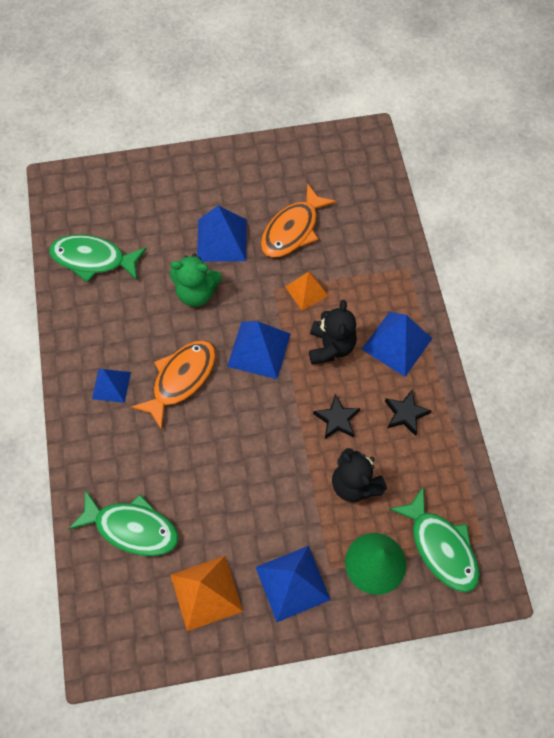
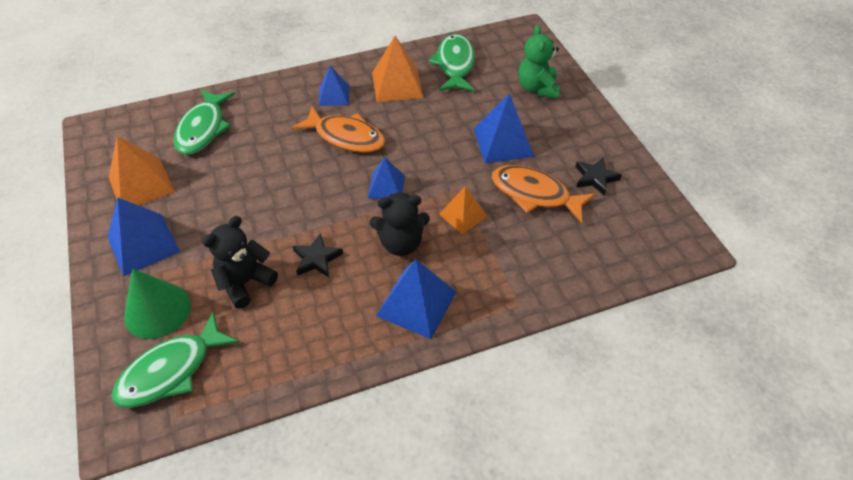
camera: 80 degrees right, 15 degrees down
(110, 320) = (397, 84): none -> orange pyramid
(196, 292) = (439, 133): green teddy bear -> green teddy bear (537, 88)
(259, 350) = (386, 186): blue pyramid -> blue pyramid, size x0.63
(405, 414) = (329, 321): black star -> black star (595, 178)

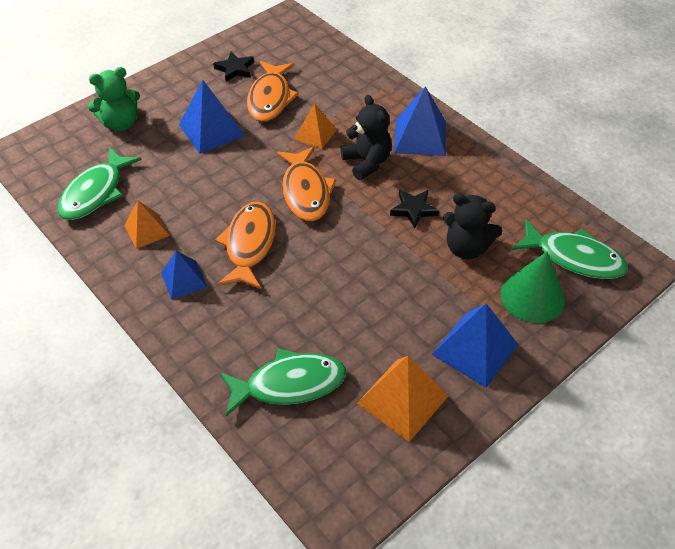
camera: 110 degrees left, 0 degrees up
(386, 186) = (305, 191): blue pyramid -> orange fish
(397, 84) = (146, 230): orange pyramid -> orange pyramid, size x0.63
(455, 64) = (96, 192): green fish -> green fish turned 45 degrees counterclockwise

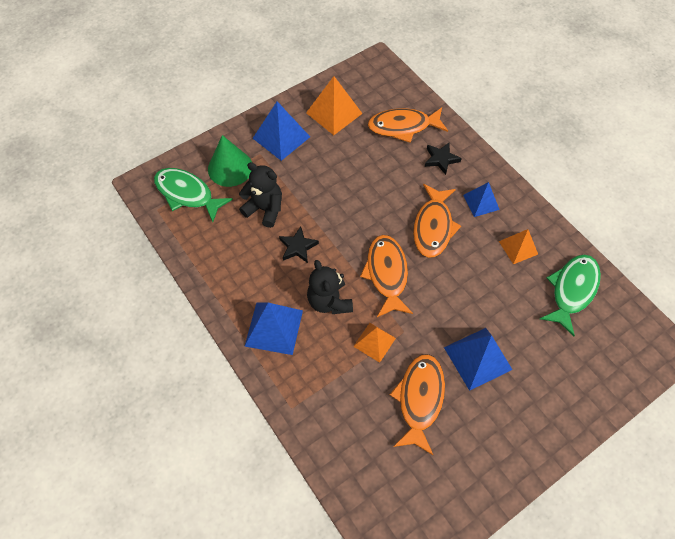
camera: 175 degrees left, 10 degrees up
(121, 123) = (572, 377): green teddy bear -> none
(235, 69) = (461, 454): black star -> black star (441, 159)
(289, 384) = (403, 127): green fish -> orange fish

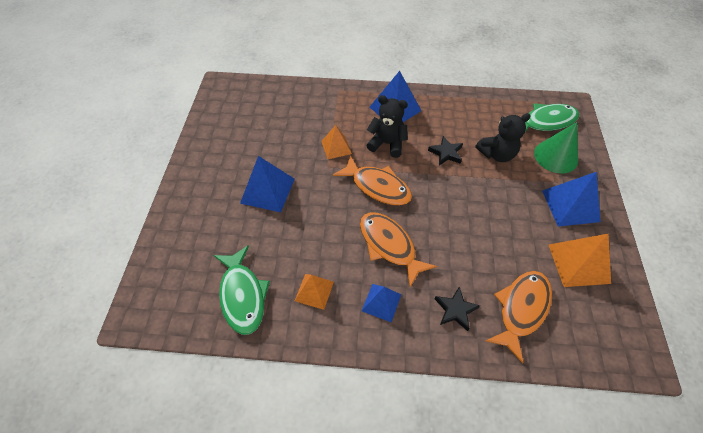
camera: 130 degrees right, 5 degrees down
(419, 399) = (279, 144): orange fish -> none

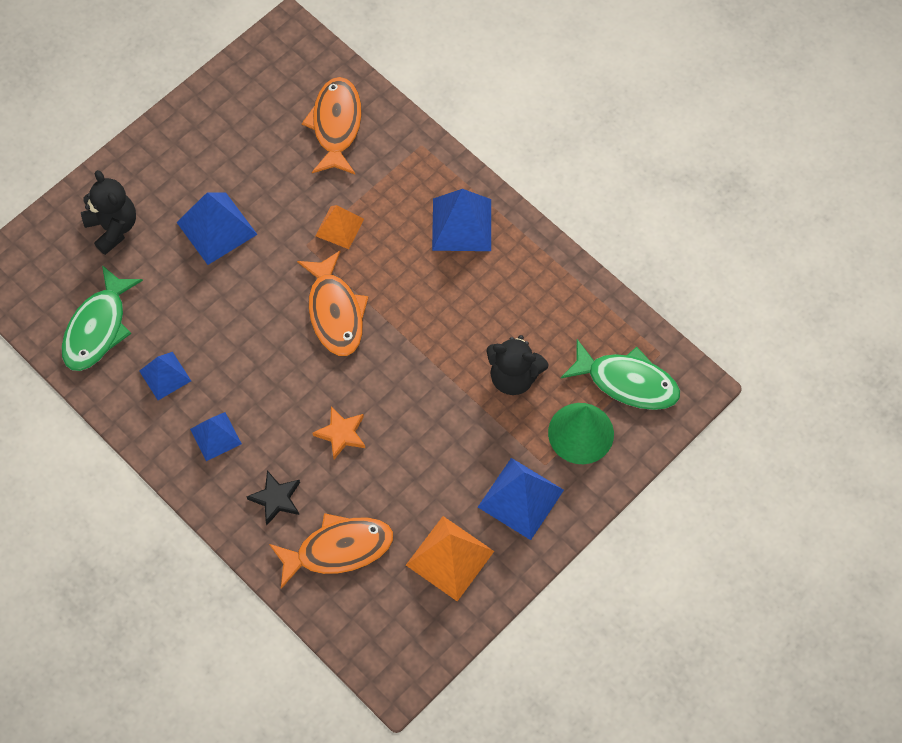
camera: 40 degrees right, 10 degrees up
(314, 291) = (165, 376): orange pyramid -> blue pyramid
(387, 143) = (401, 266): black teddy bear -> black teddy bear (113, 228)
(389, 245) = (280, 387): orange fish -> orange fish (336, 125)
(446, 153) = (456, 330): black star -> none
(449, 244) = (341, 434): none -> orange star

